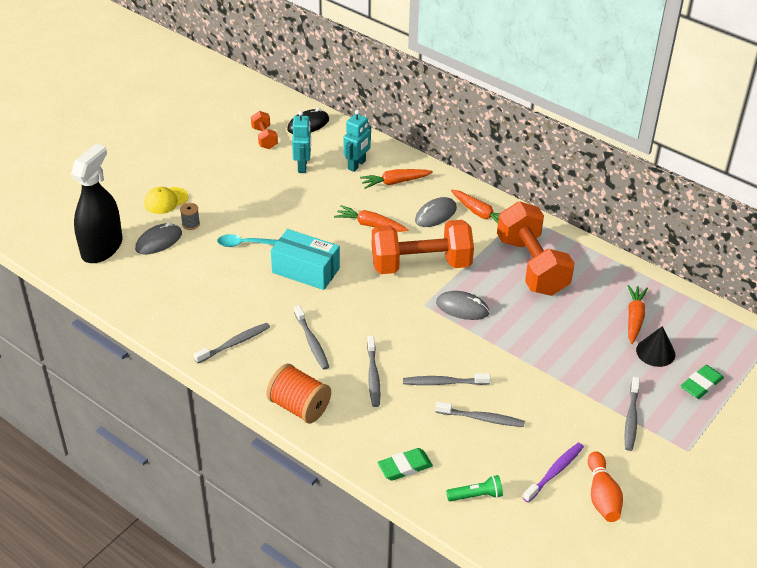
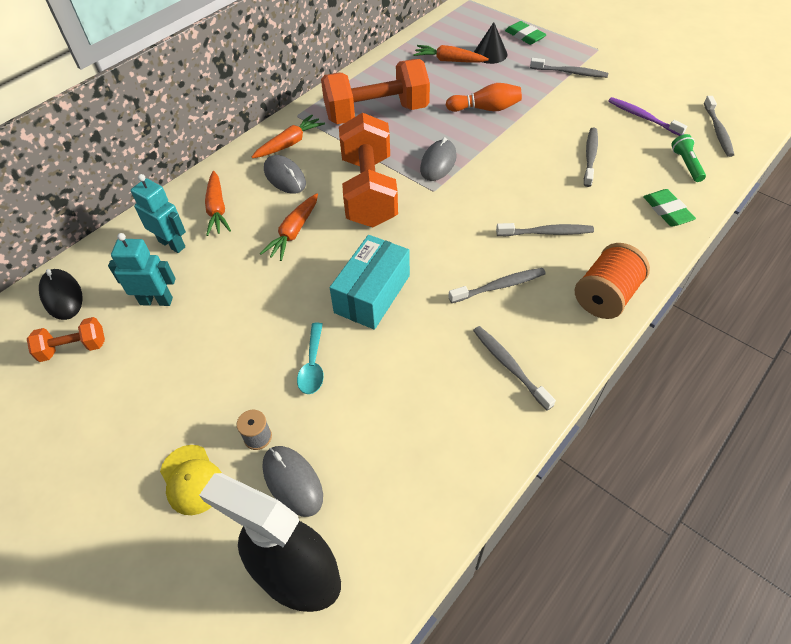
camera: 85 degrees left, 10 degrees up
(444, 383) = (547, 180): grey toothbrush -> grey toothbrush (718, 131)
(602, 496) = (660, 94): orange bowling pin -> orange bowling pin (485, 109)

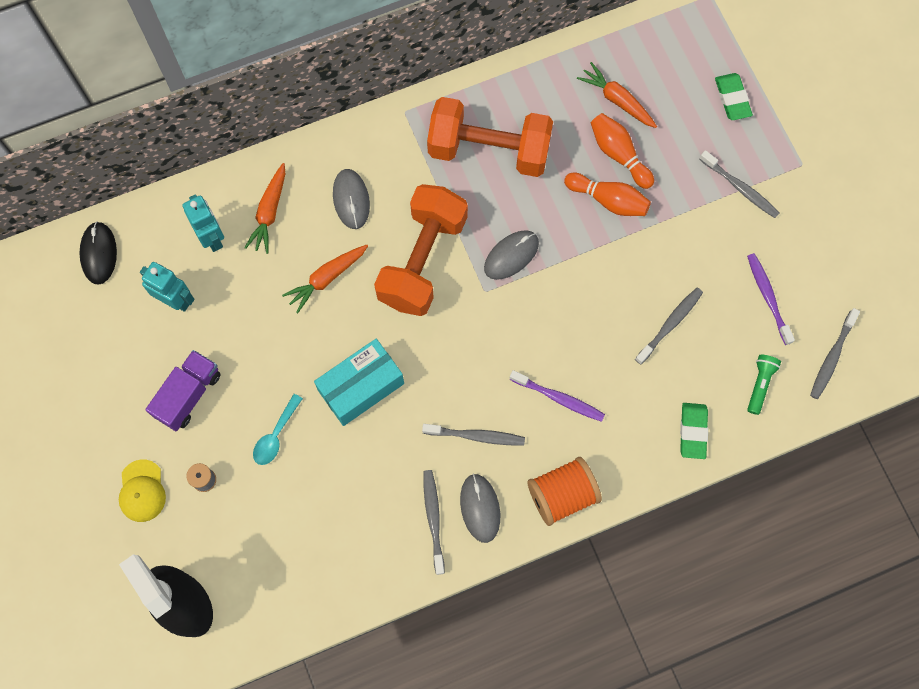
camera: 25 degrees right, 20 degrees up
(74, 348) = (92, 318): orange dumbbell -> none
(205, 370) = (188, 395): none -> purple truck
(290, 143) = (378, 152): orange carrot -> none
(292, 481) = (213, 531): grey mouse -> grey mouse (480, 508)
(473, 84) = (619, 154): none -> orange bowling pin
(490, 54) = (671, 111): black cone -> none
(546, 232) = (559, 398): grey toothbrush -> purple toothbrush

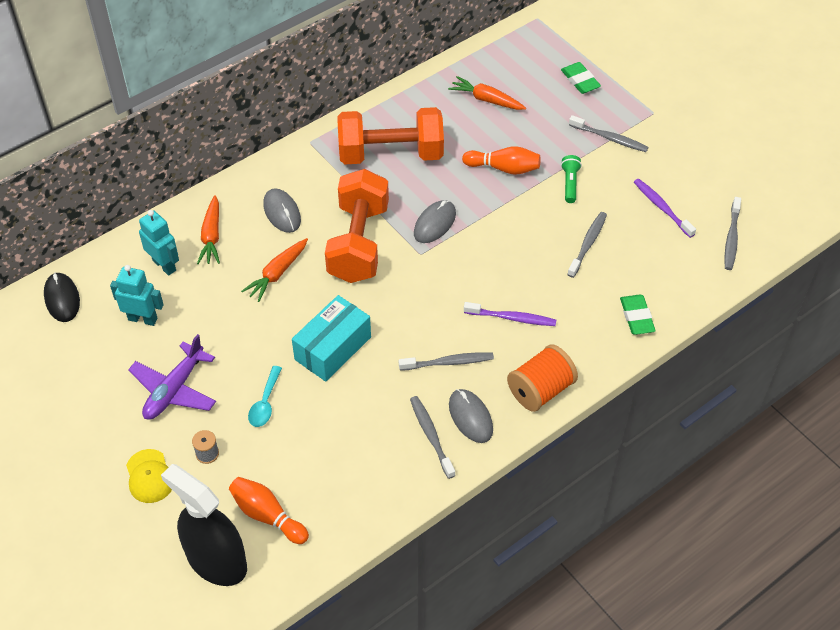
camera: 15 degrees left, 20 degrees down
(188, 395) = (174, 389): purple truck -> purple plane
(619, 154) = (501, 135): orange bowling pin -> orange bowling pin (267, 515)
(760, 384) = (680, 270): green flashlight -> green flashlight (570, 184)

